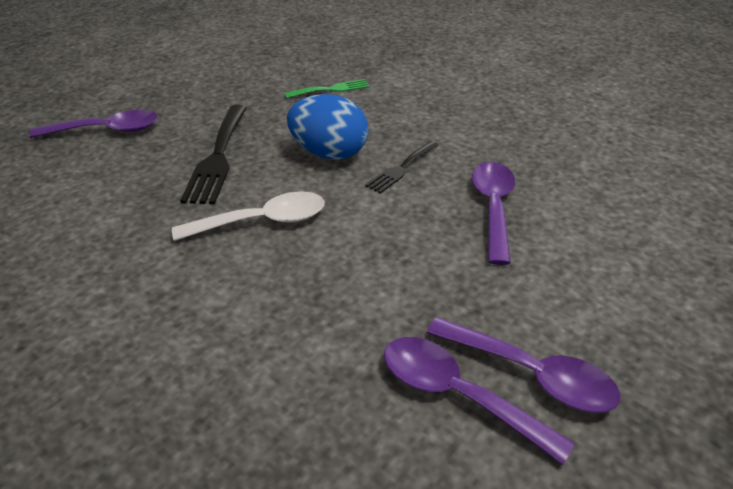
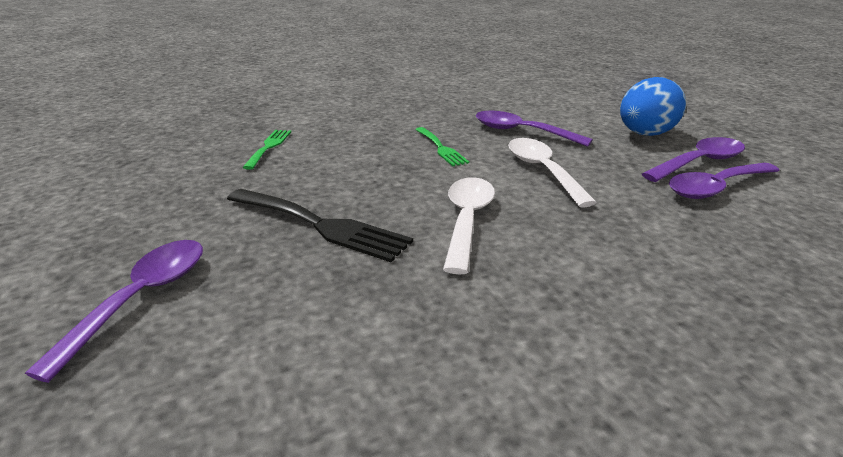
camera: 65 degrees left, 10 degrees down
(329, 153) = (384, 170): blue egg -> blue egg (645, 134)
(398, 243) = (542, 171): none -> white spoon
(401, 169) = (441, 148): black fork -> green fork

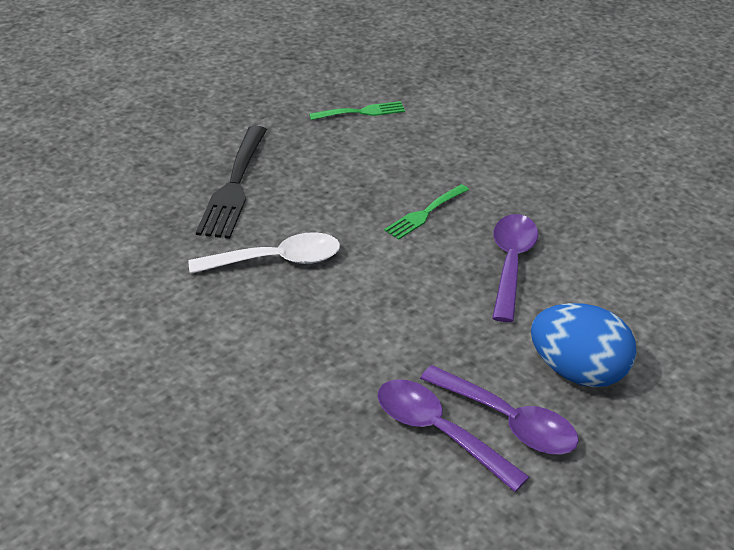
camera: 70 degrees right, 10 degrees up
(141, 299) = (117, 146): purple spoon -> none
(542, 171) = (408, 293): white spoon -> none

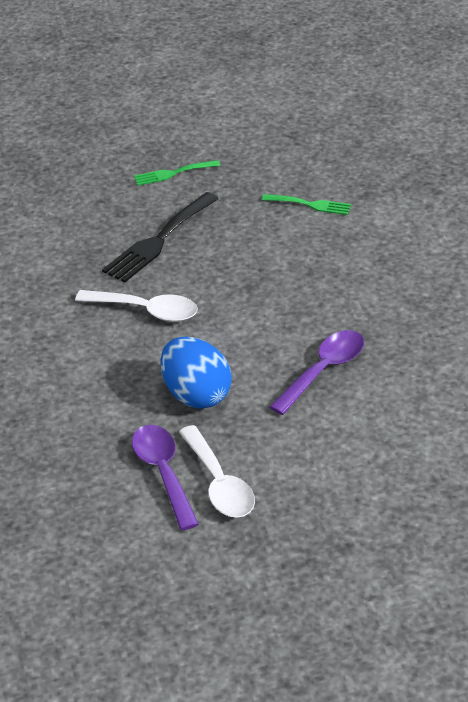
camera: 30 degrees right, 0 degrees up
(424, 214) = (289, 309): green fork -> green fork (172, 173)
(508, 421) = (219, 483): purple spoon -> white spoon
(578, 371) = (302, 468): blue egg -> blue egg (196, 395)

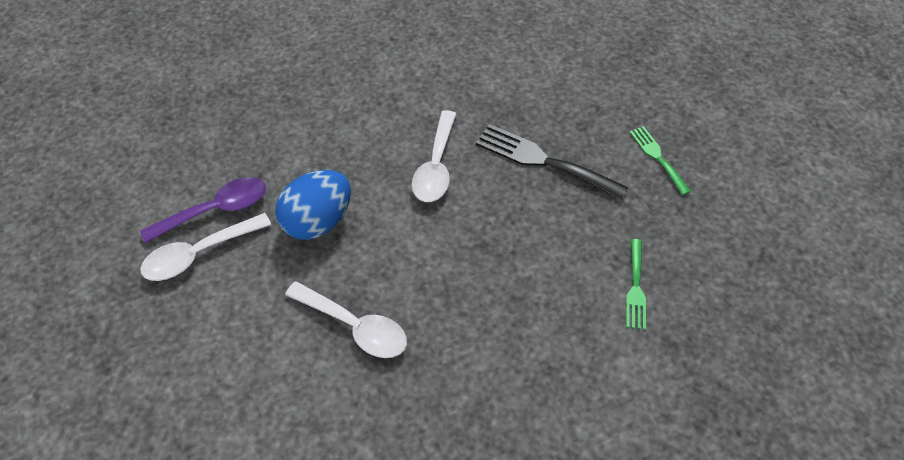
camera: 80 degrees right, 15 degrees up
(323, 371) = (355, 326): purple spoon -> white spoon

